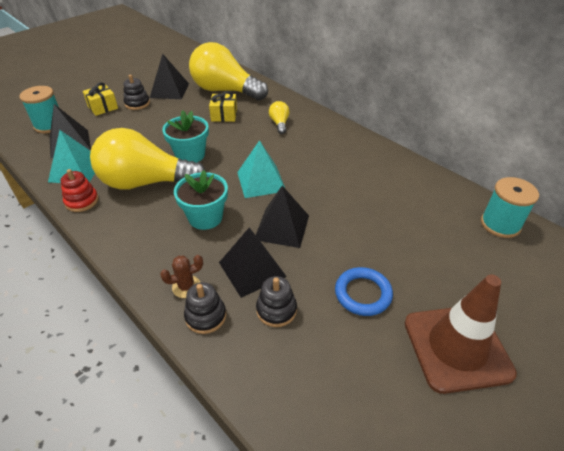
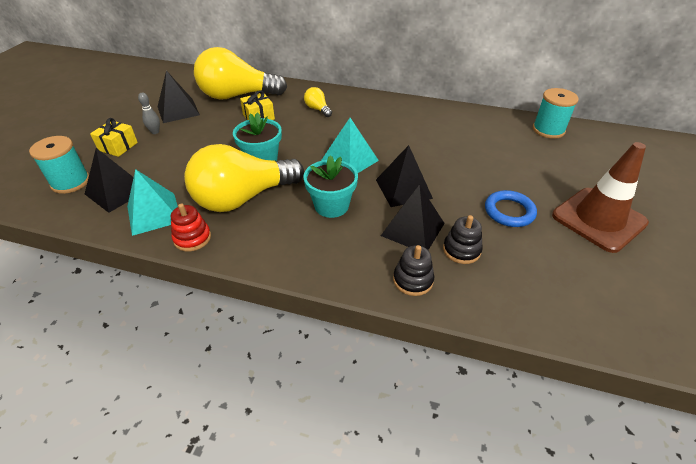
camera: 30 degrees left, 0 degrees up
(137, 103) = (155, 132): black stacking toy -> grey bowling pin
(186, 287) = (373, 266): brown cactus -> none

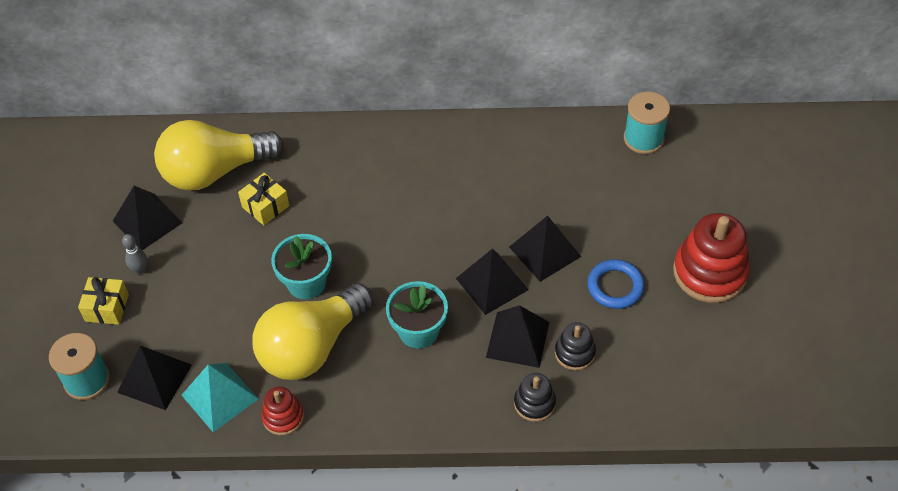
camera: 15 degrees left, 10 degrees up
(317, 109) = (339, 171): yellow light bulb -> none
(350, 160) = (414, 254): turquoise pyramid -> none
(453, 178) = (544, 251): none -> black pyramid
(598, 219) = (709, 272): brown traffic cone -> red stacking toy

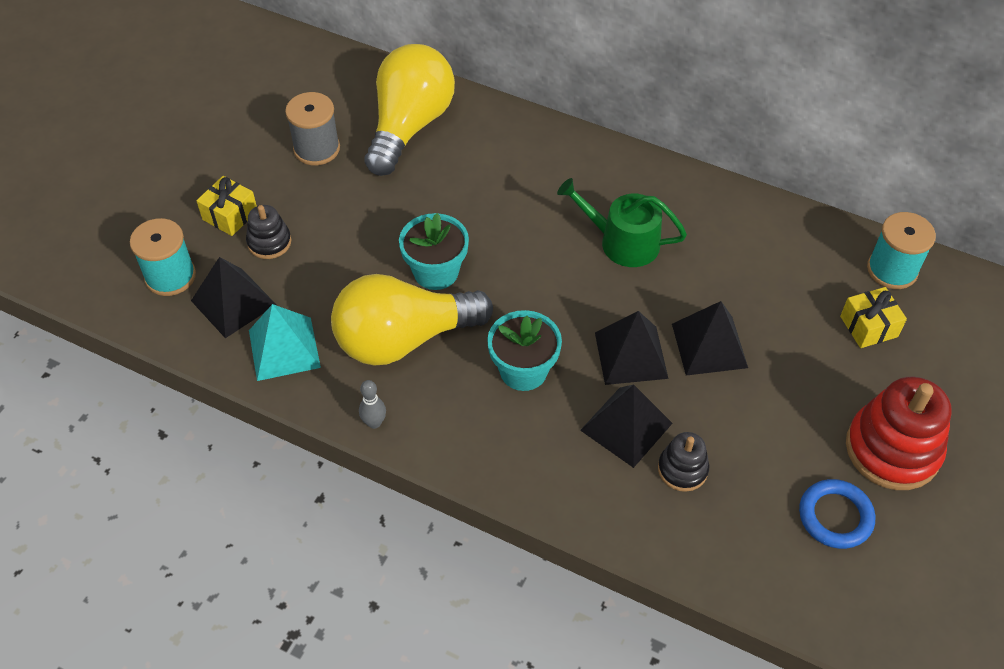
camera: 25 degrees right, 0 degrees up
(140, 270) = (282, 192): grey bowling pin -> grey bowling pin (374, 423)
(147, 221) = (316, 149): black pyramid -> grey spool
(215, 171) = (409, 126): yellow light bulb -> yellow light bulb turned 105 degrees clockwise
(265, 206) = (439, 179): yellow gift -> yellow gift (868, 326)
(283, 417) = (334, 397): red stacking toy -> none
(437, 198) = (622, 242): none -> green watering can
(534, 403) = (606, 504): black stacking toy -> black stacking toy (269, 242)
(615, 287) = (770, 417): blue ring -> blue ring (835, 516)

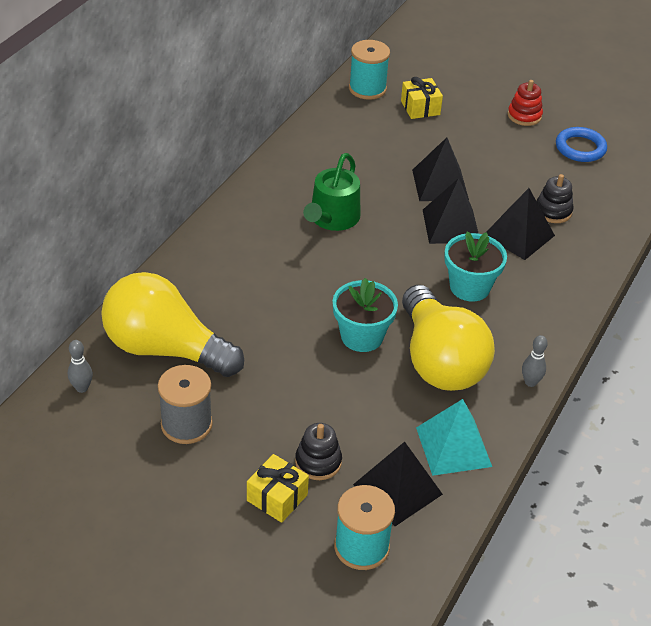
camera: 90 degrees left, 10 degrees down
(359, 78) = (82, 388): none -> grey bowling pin
(892, 449) = (524, 116): red stacking toy -> red stacking toy, size x0.53

